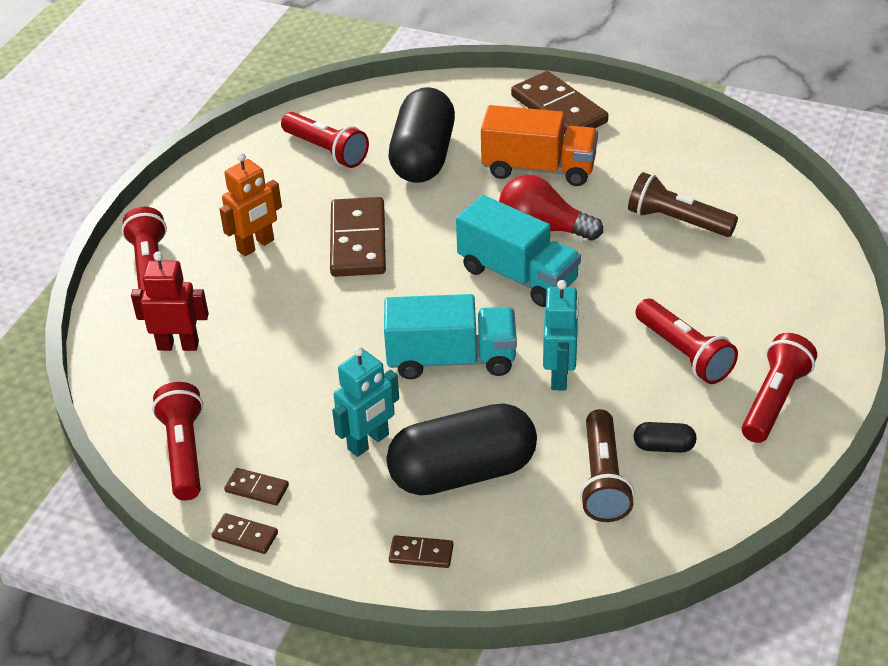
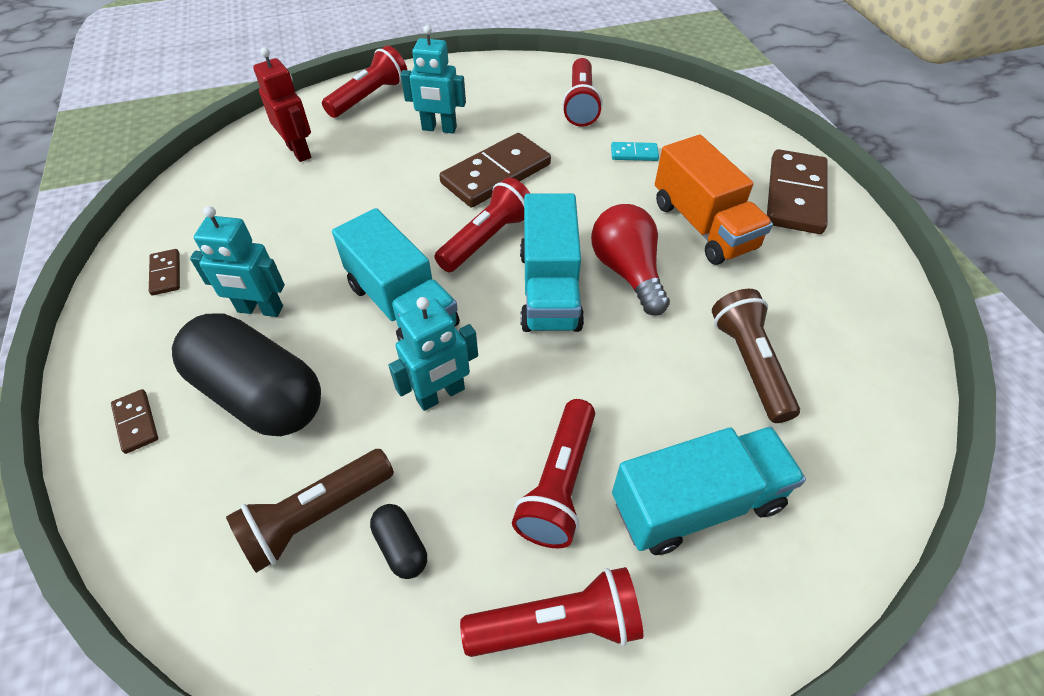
camera: 50 degrees right, 10 degrees up
(184, 452) = (185, 214): red flashlight -> red flashlight (487, 239)
(245, 536) = (108, 296): brown domino -> none
(256, 246) = (439, 129): orange robot -> turquoise robot
(423, 157) = (634, 154): black capsule -> turquoise domino
(750, 302) = (696, 503): none -> turquoise truck

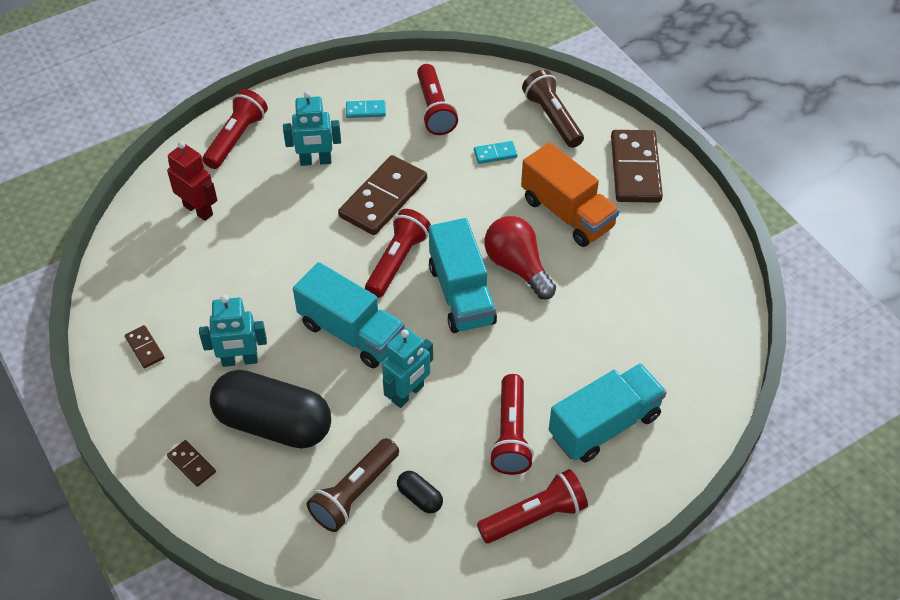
camera: 15 degrees left, 0 degrees up
(509, 94) = (365, 110): none -> turquoise domino
(749, 364) = (622, 321): brown flashlight -> brown flashlight (552, 118)

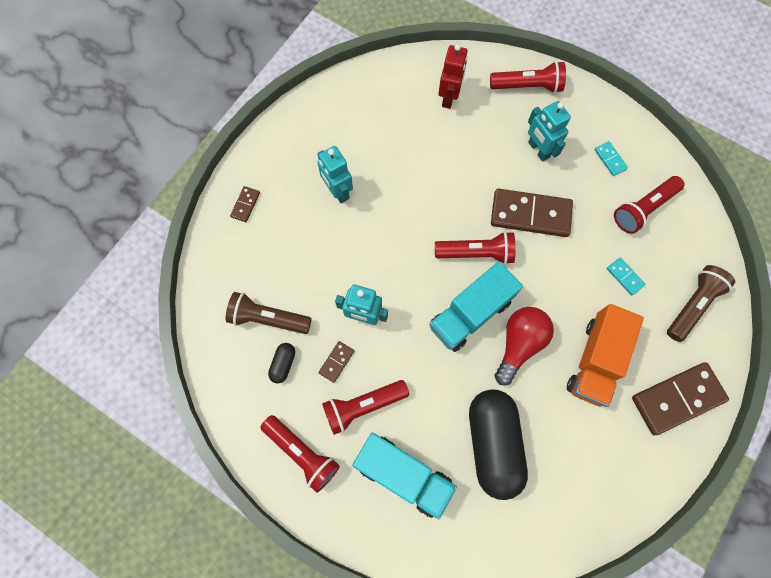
camera: 65 degrees right, 20 degrees up
(145, 348) = (319, 128): brown domino -> brown domino (336, 362)
(273, 423) = (298, 239): black capsule -> black capsule (493, 444)
(351, 332) = (396, 252): turquoise truck -> none

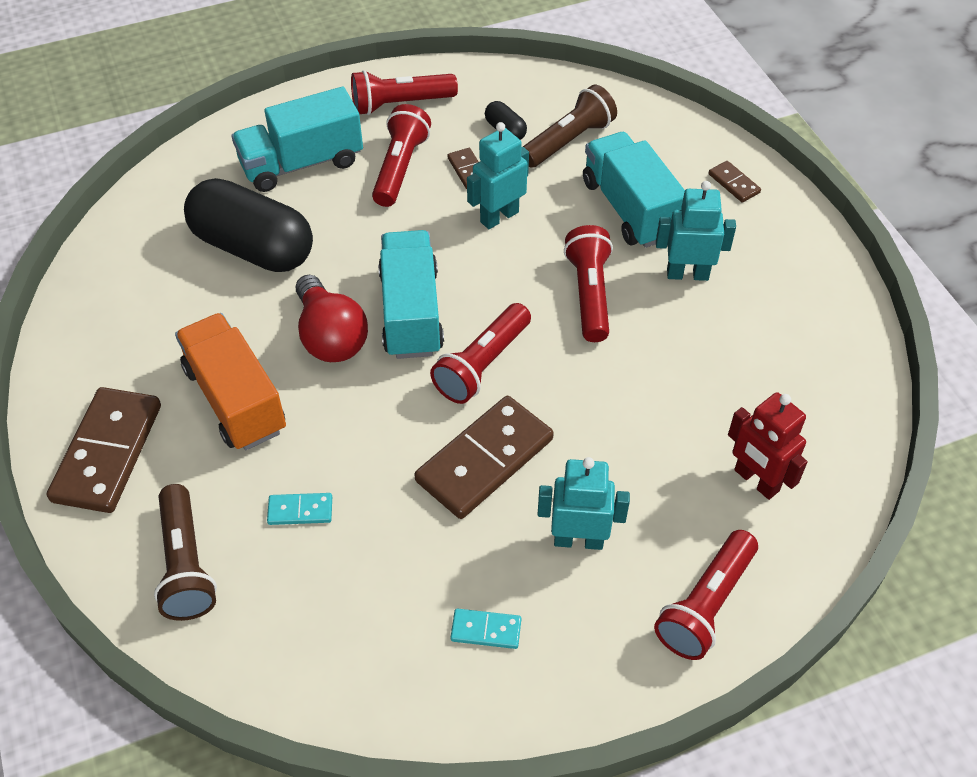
camera: 125 degrees right, 20 degrees down
(306, 248) = (629, 209): none -> turquoise truck
(643, 209) = (370, 614): red flashlight -> red flashlight (589, 294)

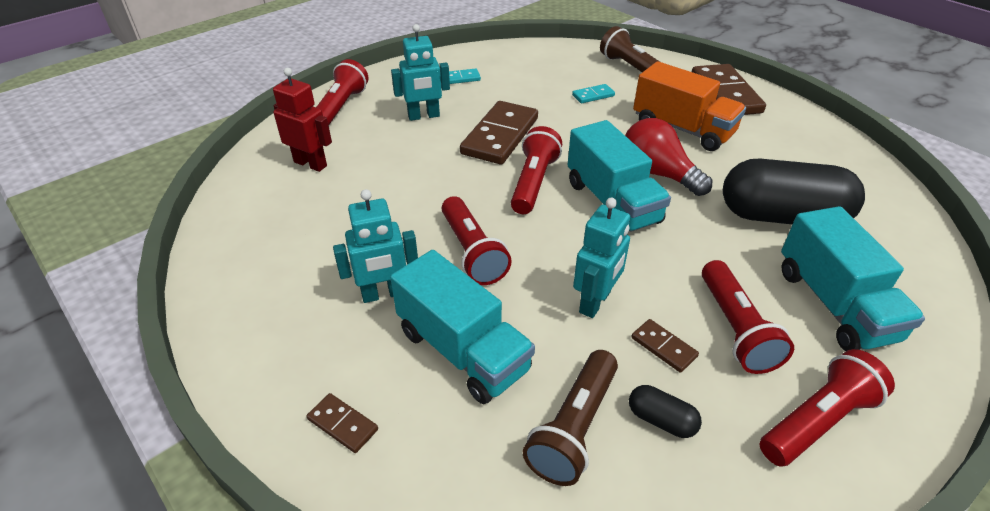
camera: 160 degrees right, 10 degrees down
(302, 163) = (834, 304): turquoise truck -> turquoise truck turned 120 degrees clockwise

